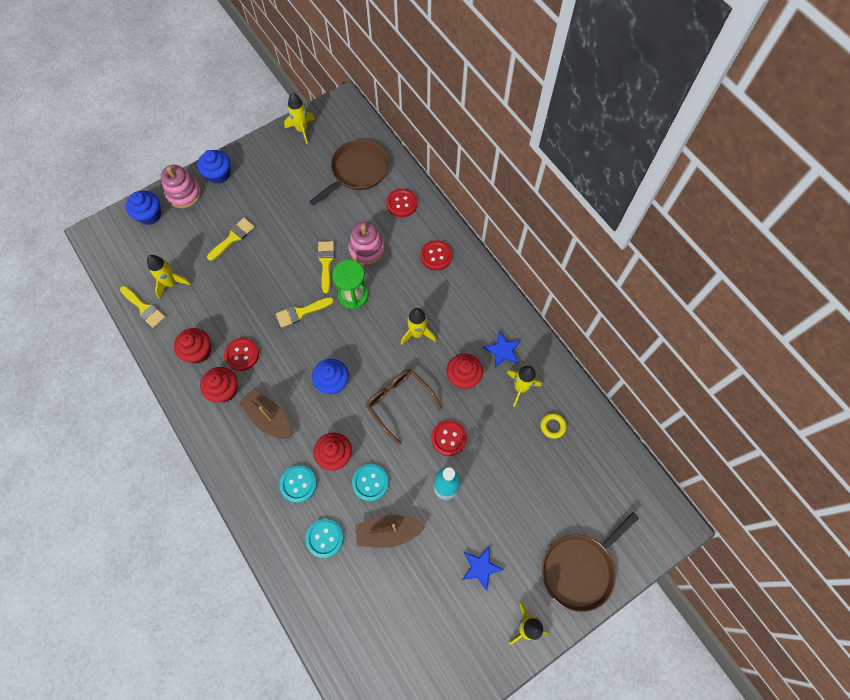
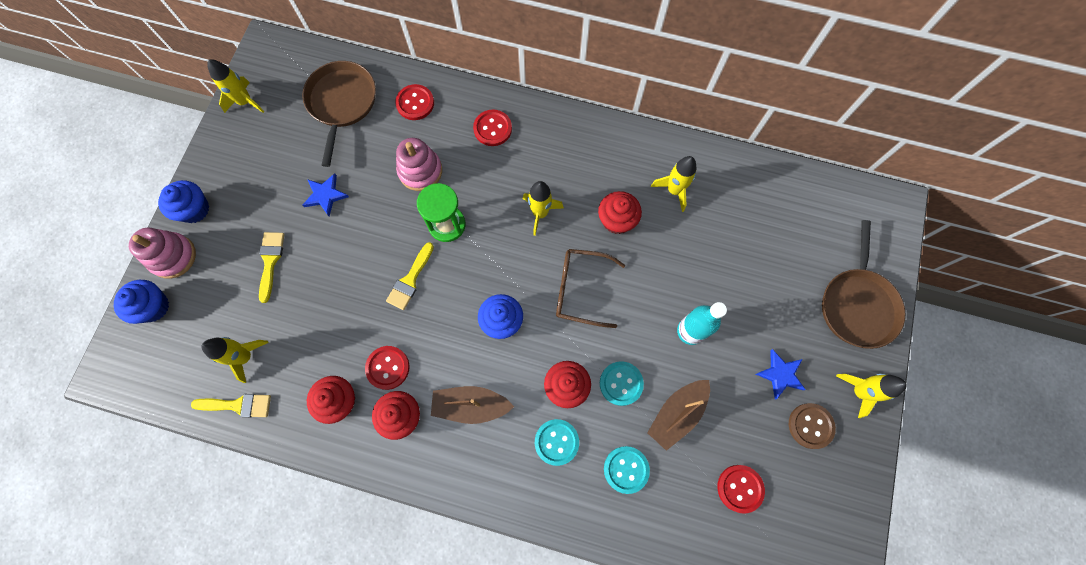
camera: 40 degrees left, 5 degrees up
(326, 262) = (391, 214): yellow brush -> none
(448, 438) = (653, 285): red button -> red button (740, 488)
(469, 618) = (810, 426): none -> brown button
(503, 350) = (630, 169): blue star -> blue star (325, 195)
(552, 426) = (730, 202): yellow ring -> none

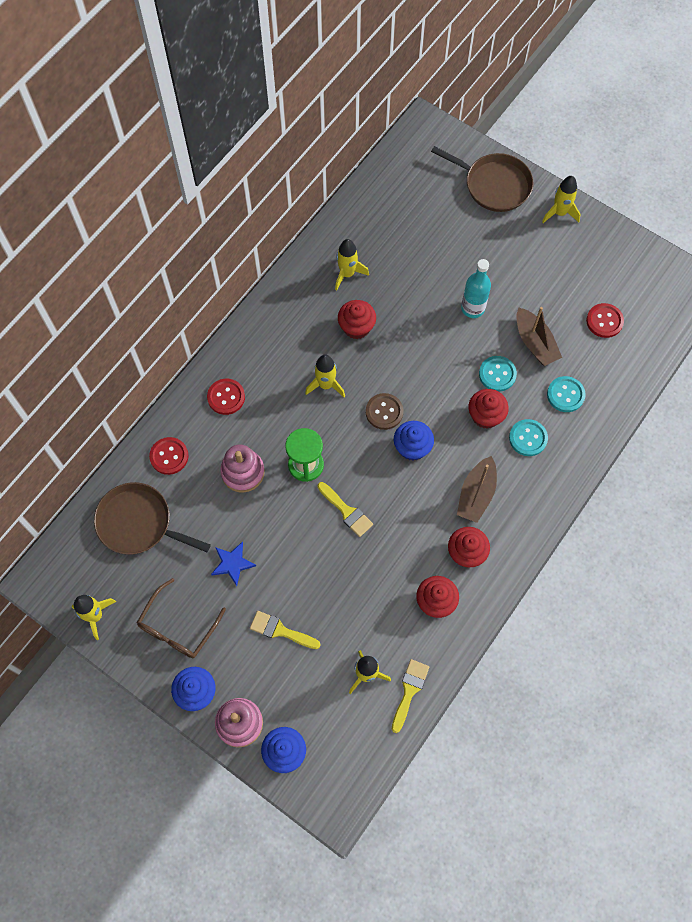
camera: 70 degrees left, 5 degrees down
(388, 368) = (420, 553): red button -> none
(581, 290) = (408, 376): brown glasses -> brown glasses (178, 626)
(780, 374) = (529, 259): blue star -> none
(810, 426) = (574, 255): brown button -> brown button (384, 412)

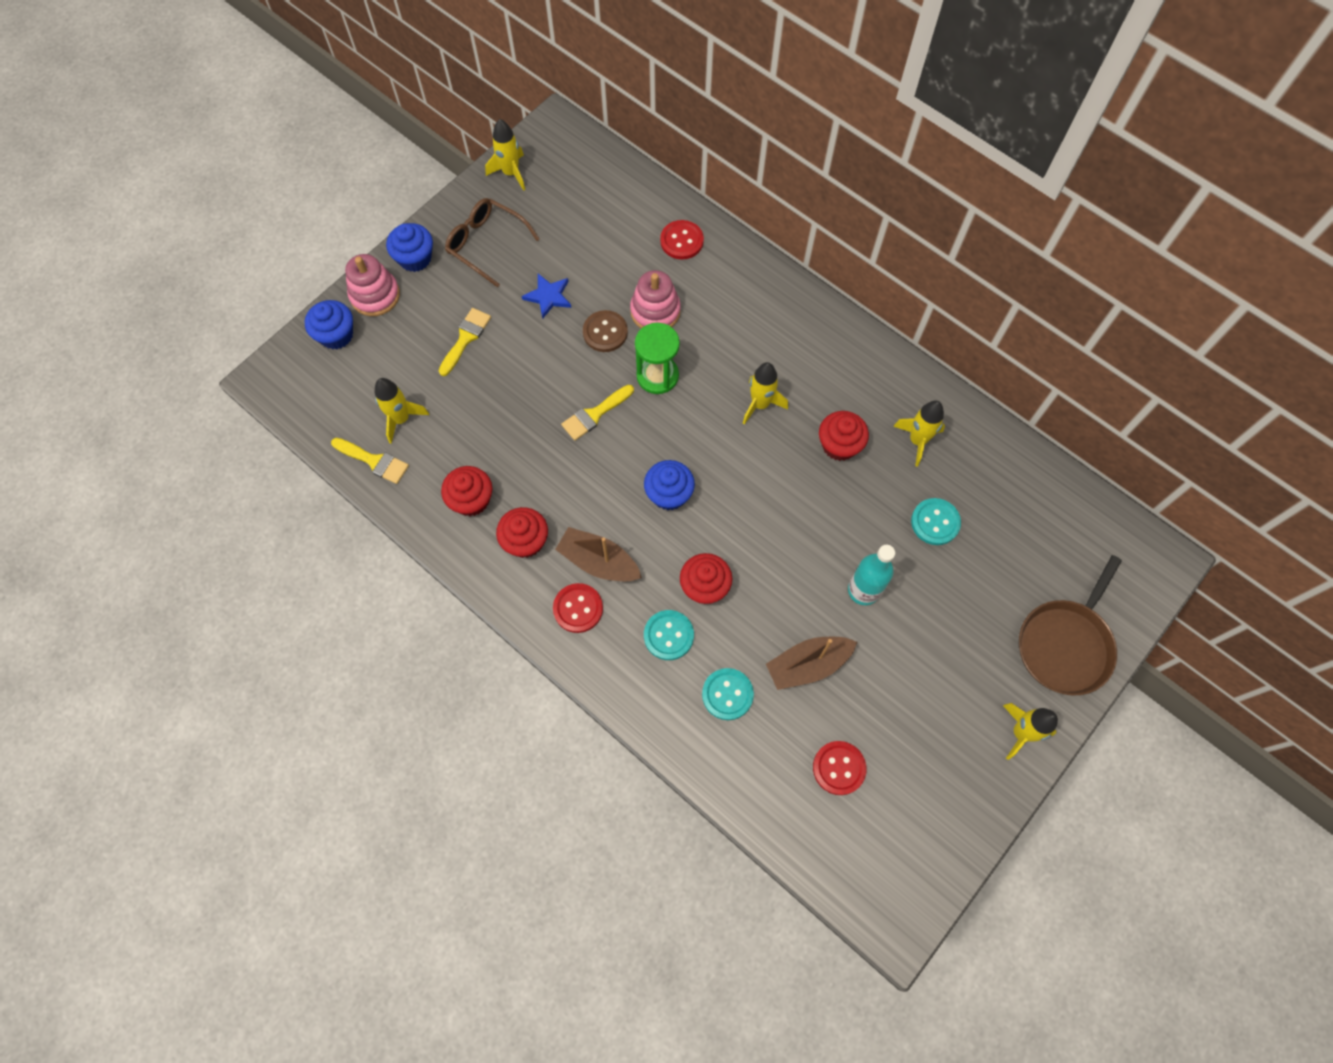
camera: 95 degrees right, 0 degrees up
(138, 523) = (607, 211): brown pan -> none
(226, 397) = (751, 299): red button -> red button (578, 608)
(384, 412) = (719, 466): brown button -> brown button (605, 332)
(497, 374) = (763, 609): turquoise button -> turquoise button (935, 522)

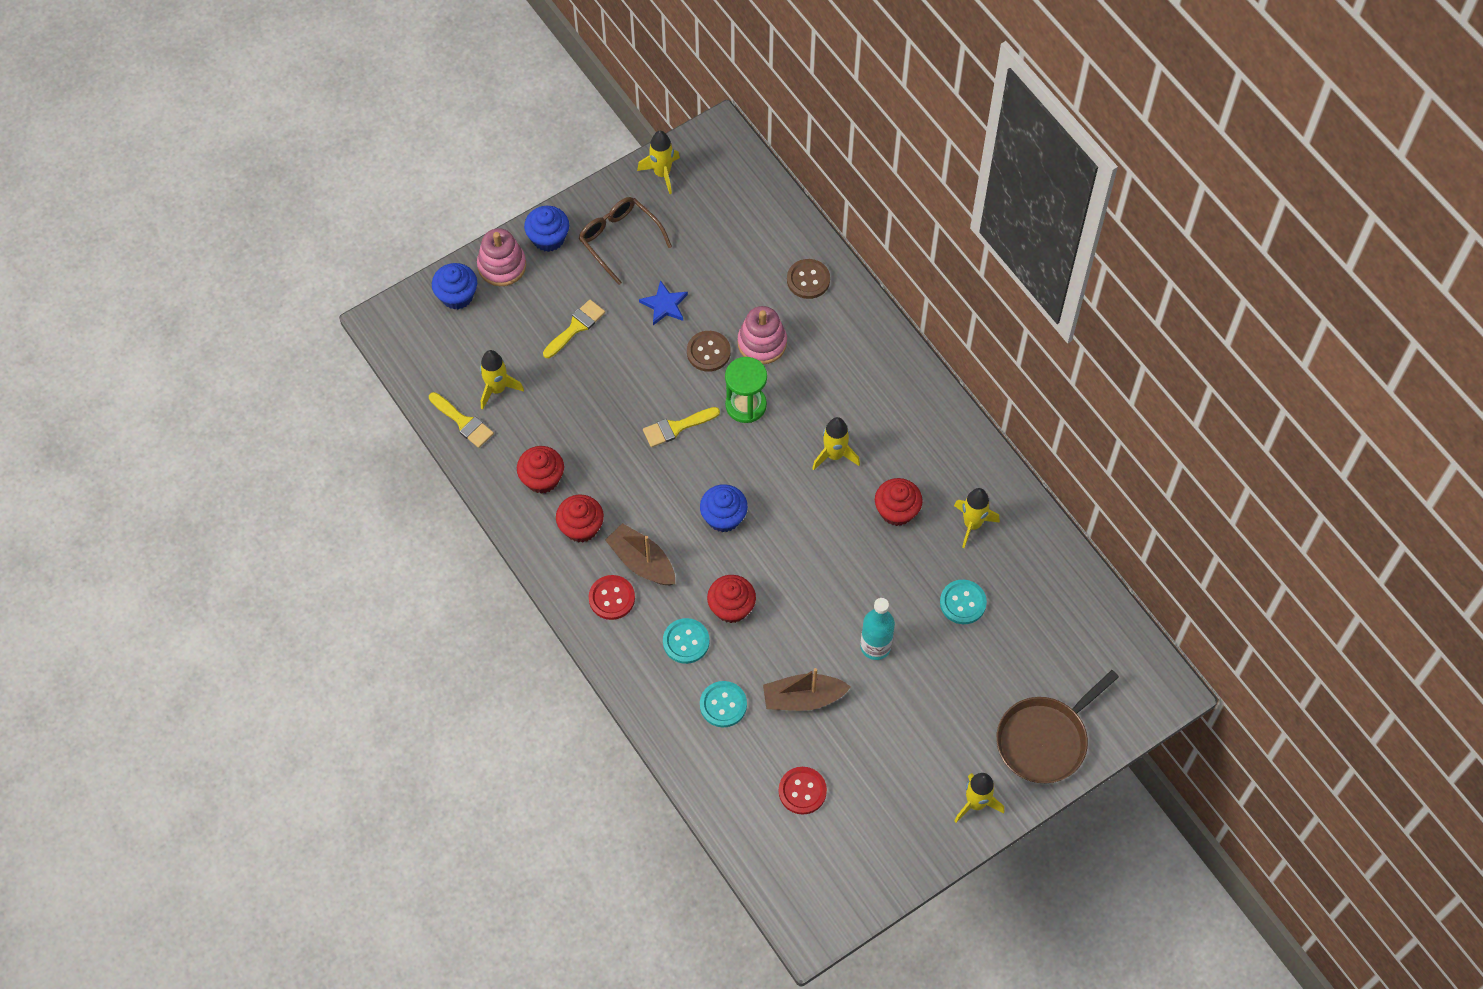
camera: 15 degrees right, 5 degrees down
(681, 241) = (808, 280): red button -> brown button

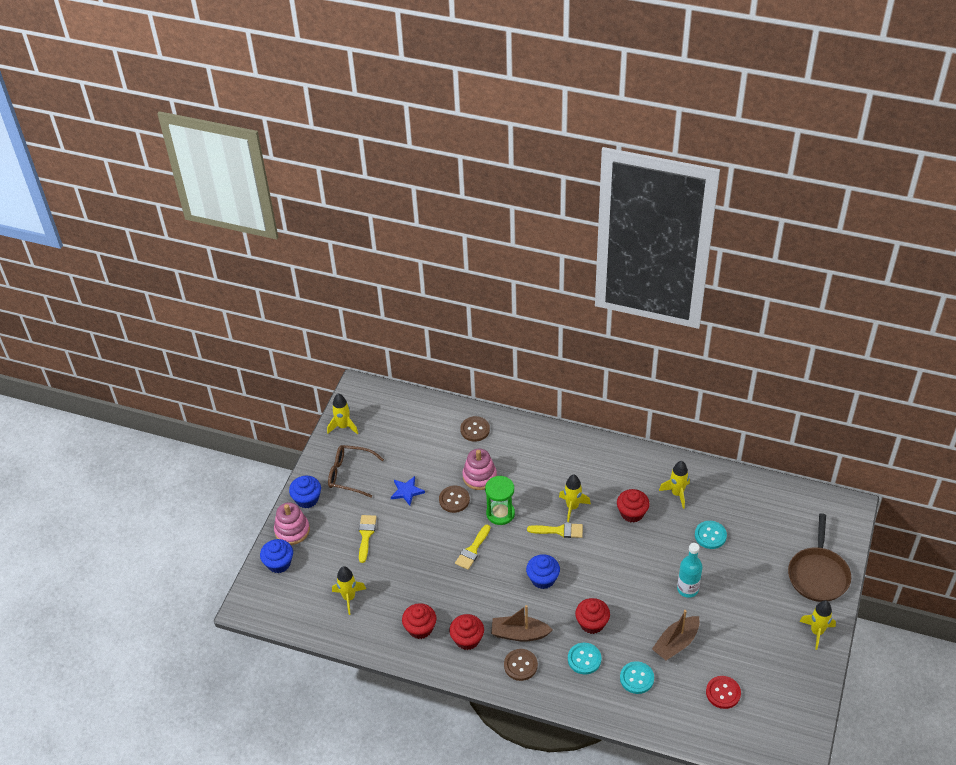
camera: 35 degrees left, 15 degrees down
(463, 422) = (344, 629): yellow brush -> yellow brush (559, 531)
(612, 598) = (520, 665): red button -> brown button

